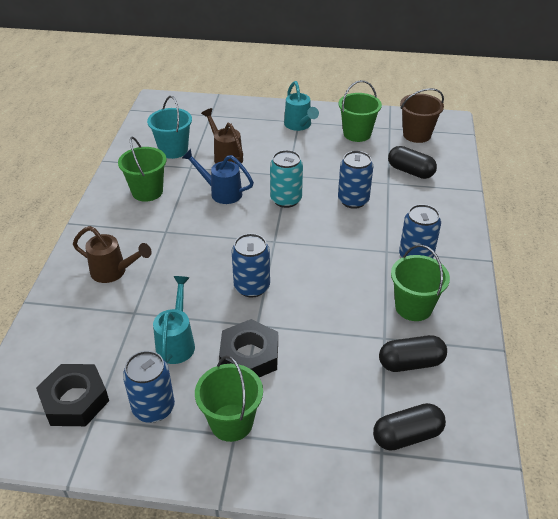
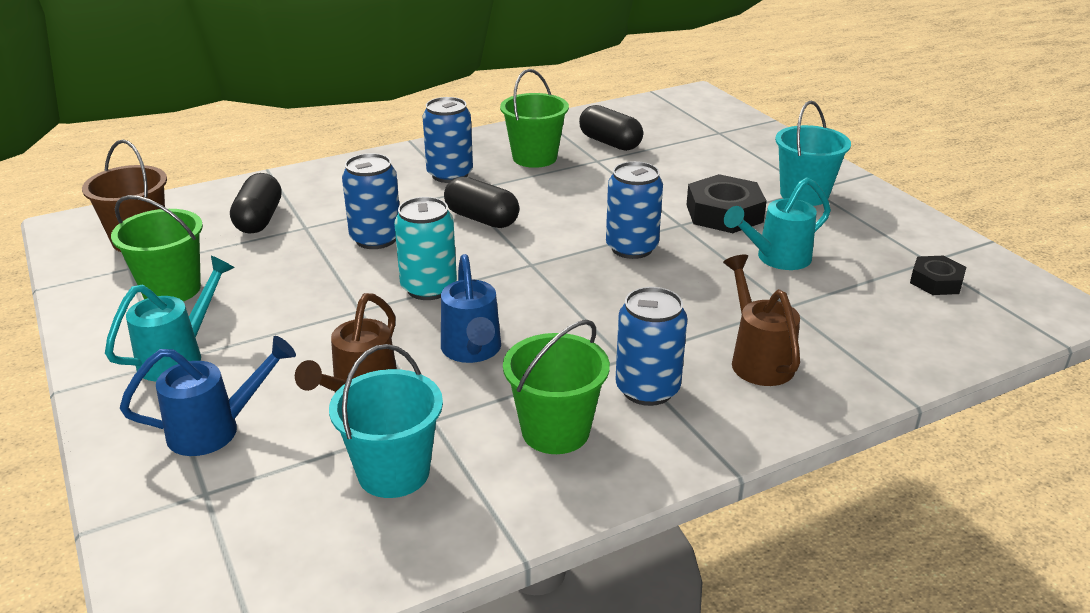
camera: 125 degrees left, 10 degrees down
(75, 400) = (936, 281): black nut -> black nut, size x0.60
(153, 408) = (861, 236): blue can -> blue can (647, 389)
(231, 422) = (804, 194): green bucket -> turquoise bucket
(241, 123) = (216, 430): none -> blue watering can
(407, 436) = (688, 127): black capsule -> black capsule (481, 219)

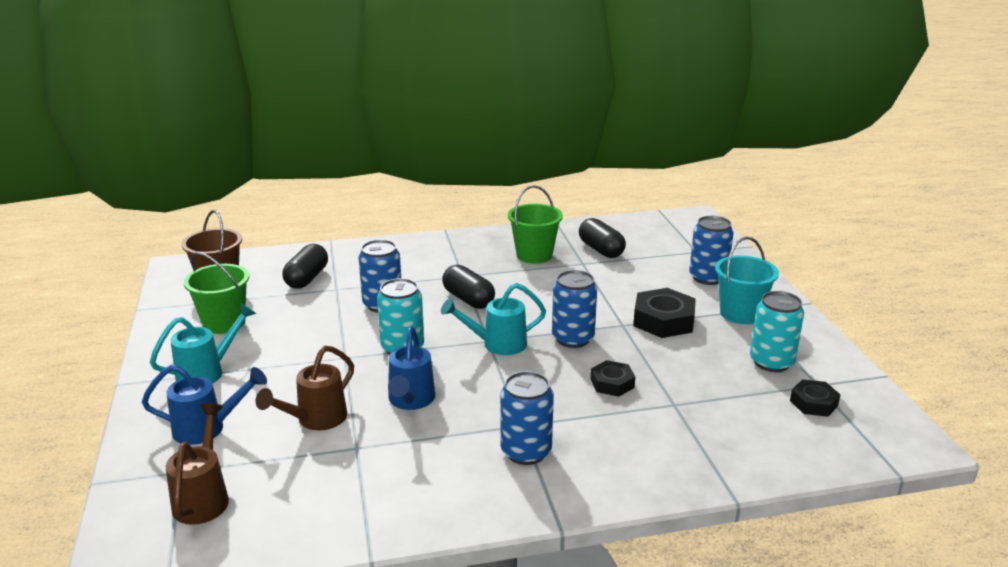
camera: 15 degrees right, 5 degrees down
(393, 472) = (311, 480): turquoise bucket -> none
(450, 174) = (462, 261): blue can -> blue can (707, 277)
(555, 431) = (440, 471): green bucket -> none
(705, 293) = (612, 383): none -> black nut
(757, 359) = (625, 442): brown watering can -> brown watering can (204, 497)
(776, 259) = (686, 364): turquoise watering can -> turquoise watering can (497, 344)
(867, 243) = (771, 362): none -> turquoise can

